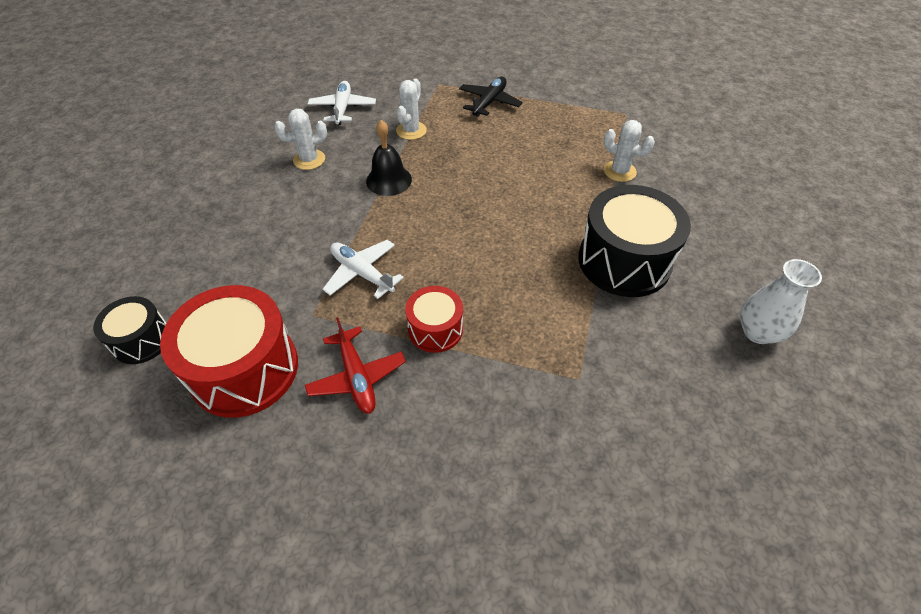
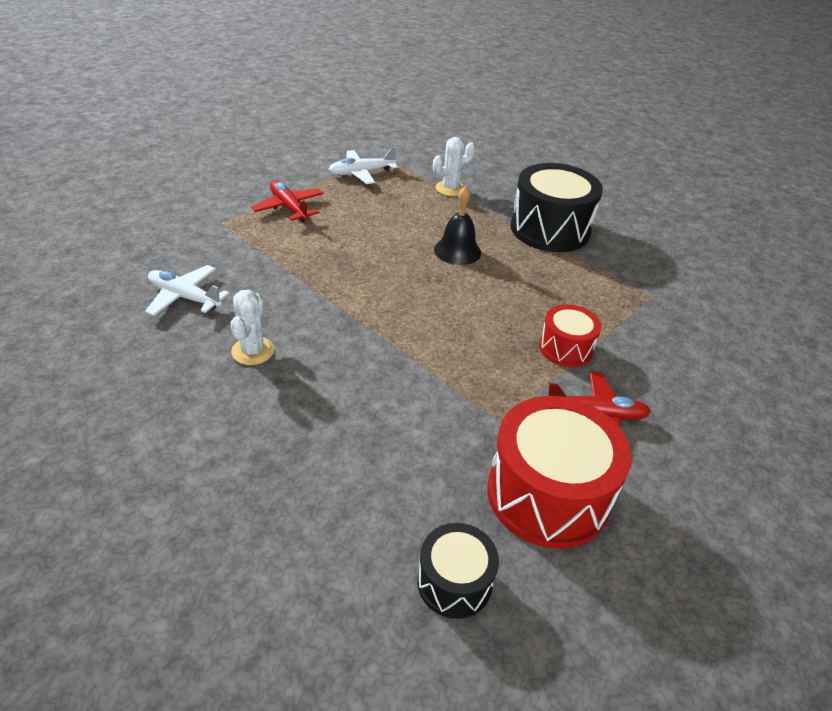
camera: 65 degrees left, 10 degrees down
(362, 273) = (467, 369): white plane -> white plane (361, 173)
(389, 180) = (345, 307): black bell -> black bell (457, 251)
(411, 131) = (280, 266): white cactus -> none
(489, 102) = (289, 207): black plane -> red plane
(758, 332) = (646, 210): white vase -> none

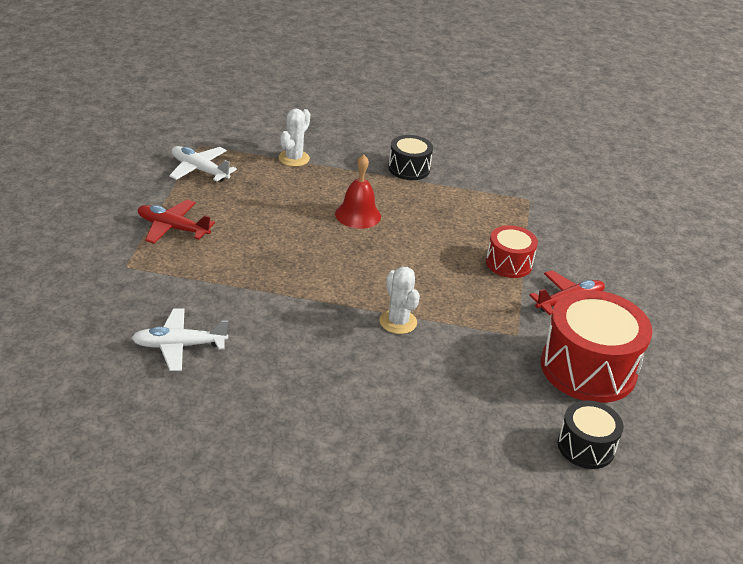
camera: 35 degrees left, 5 degrees down
(253, 351) = (290, 364): white cactus -> white cactus (398, 322)
(361, 173) = (199, 170): white plane -> white plane turned 90 degrees clockwise
(457, 251) = (358, 215): black bell -> red bell
(550, 229) = (409, 168): black drum -> black drum, size x0.55

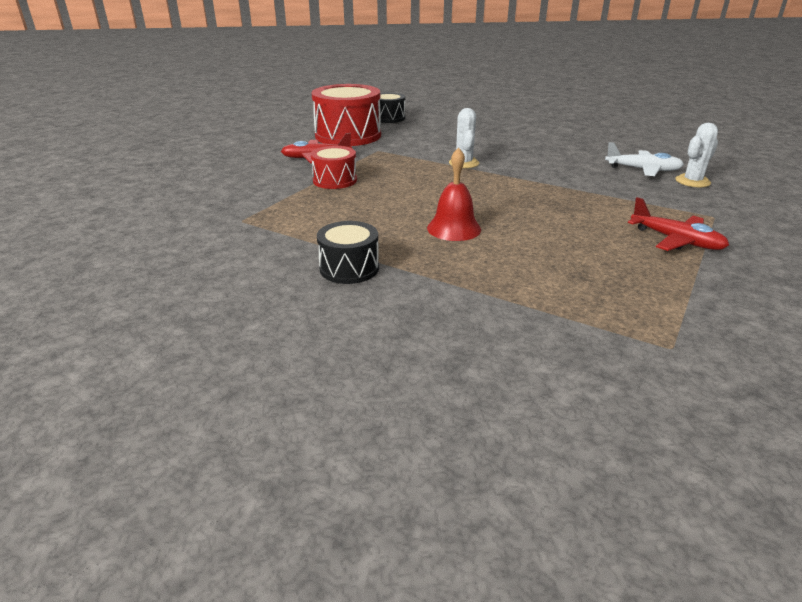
camera: 155 degrees left, 5 degrees down
(199, 170) = (660, 304): white plane -> none
(294, 158) = (510, 303): white cactus -> white cactus (692, 181)

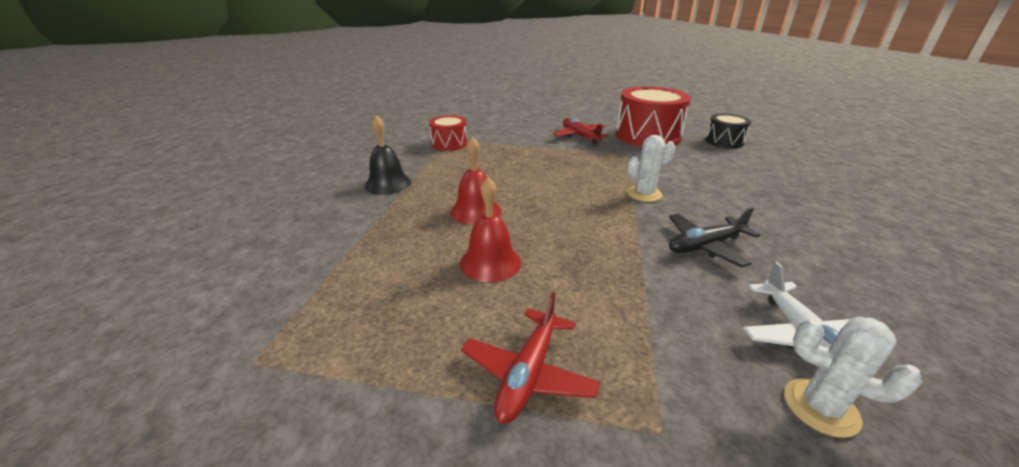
camera: 70 degrees right, 0 degrees up
(335, 180) = (539, 151): red drum -> red drum (449, 144)
(349, 268) = (388, 184): black drum -> black bell
(547, 234) = (490, 262): none -> red bell
(549, 165) = (705, 246): none -> black plane

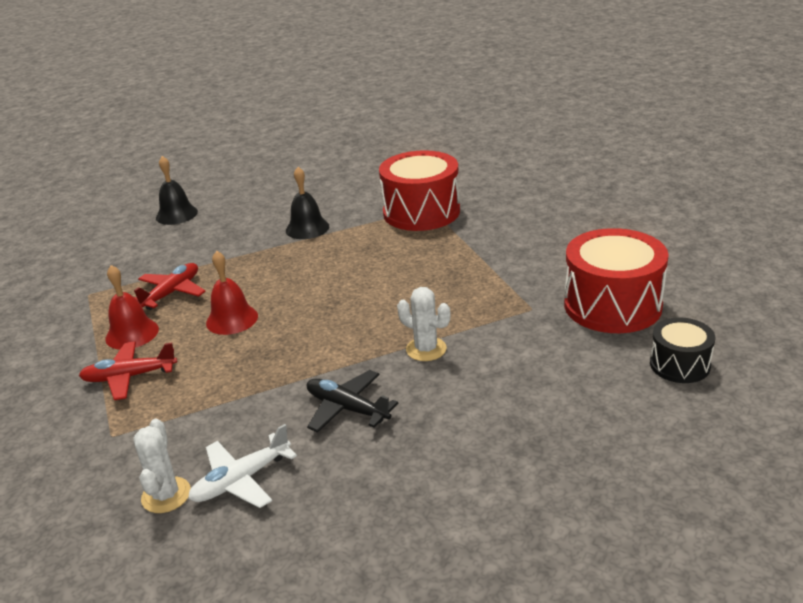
camera: 60 degrees right, 0 degrees up
(204, 237) = (176, 214): none -> black bell
(449, 144) = (421, 212): red drum -> red drum, size x1.83
(476, 211) = (300, 282): red bell -> red bell (132, 333)
(579, 136) = (544, 265): red plane -> red plane (172, 293)

